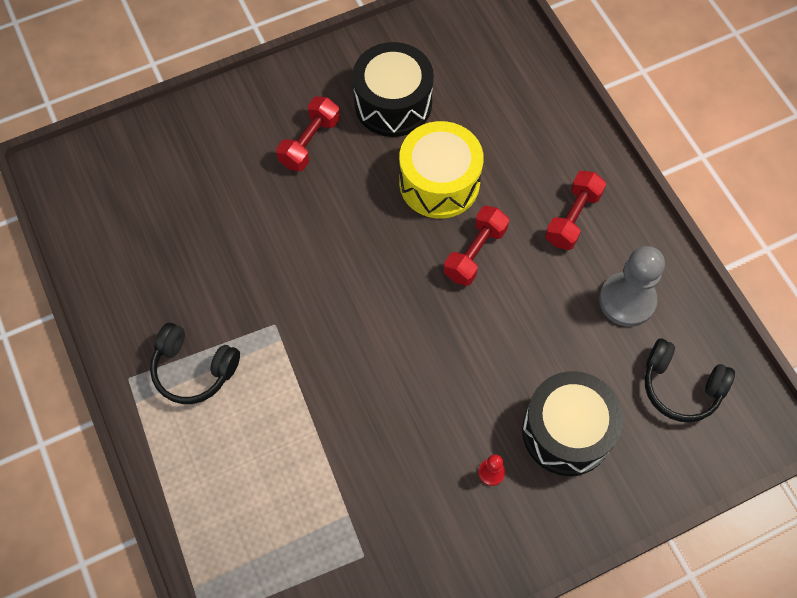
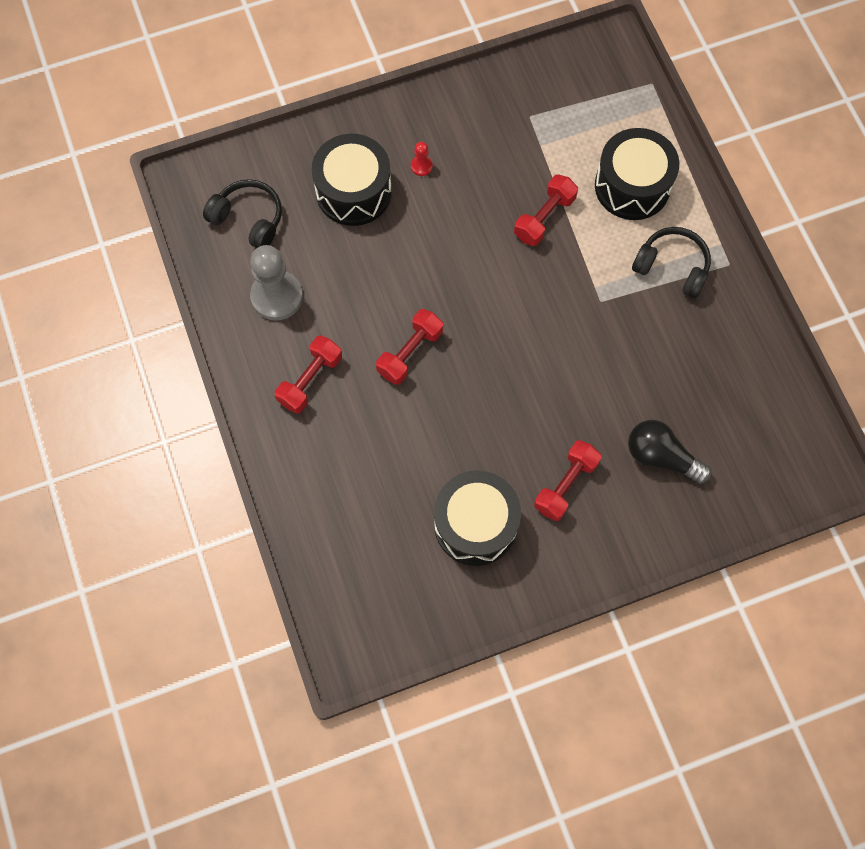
camera: 175 degrees left, 5 degrees up
(216, 174) = (661, 457): none -> black light bulb
(235, 467) = (632, 186): none -> black drum
(340, 417) = (544, 218): none -> red dumbbell
(439, 183) = (436, 428): yellow drum -> none

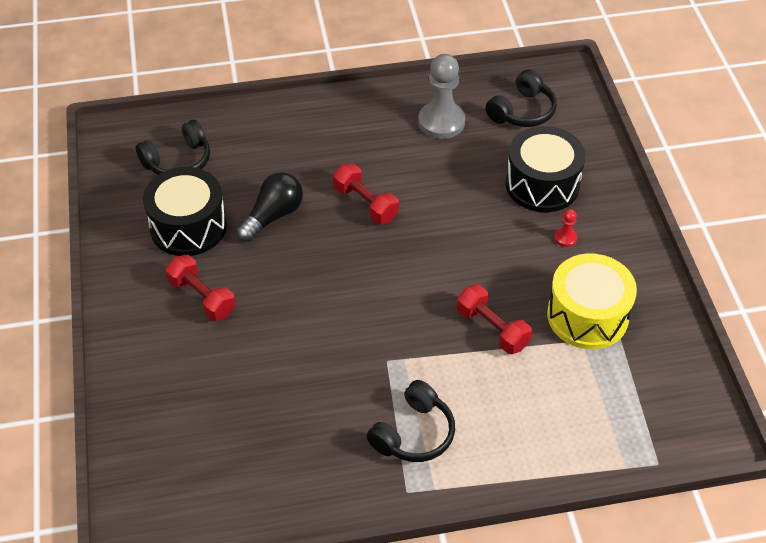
camera: 100 degrees right, 20 degrees down
(310, 380) = (356, 135): red dumbbell -> none
(381, 562) = (178, 161): none -> black headphones
(512, 142) = (587, 316): none -> yellow drum
(632, 186) = (520, 416): black drum -> none
(661, 457) = (204, 379): black light bulb -> black light bulb (273, 216)

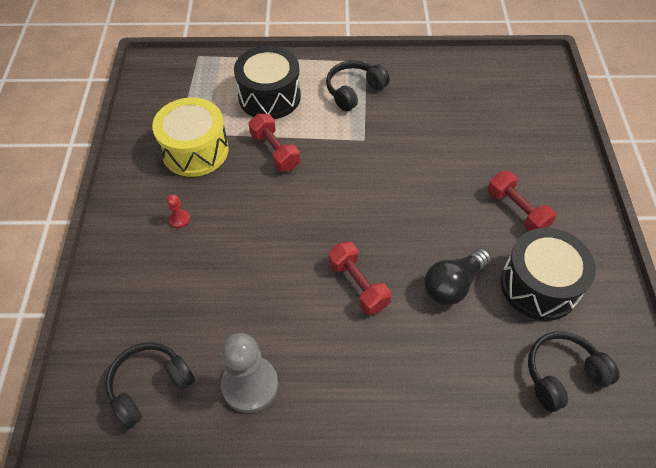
camera: 170 degrees left, 5 degrees up
(542, 184) = (174, 280): black drum -> black drum (269, 97)

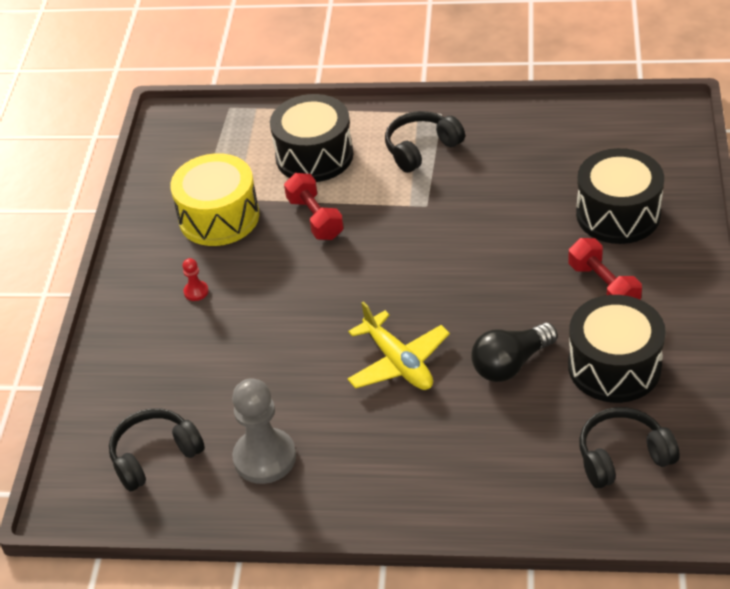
camera: 10 degrees right, 10 degrees down
(358, 285) = (398, 362): red dumbbell -> yellow plane
(516, 147) = (618, 214): none -> black drum

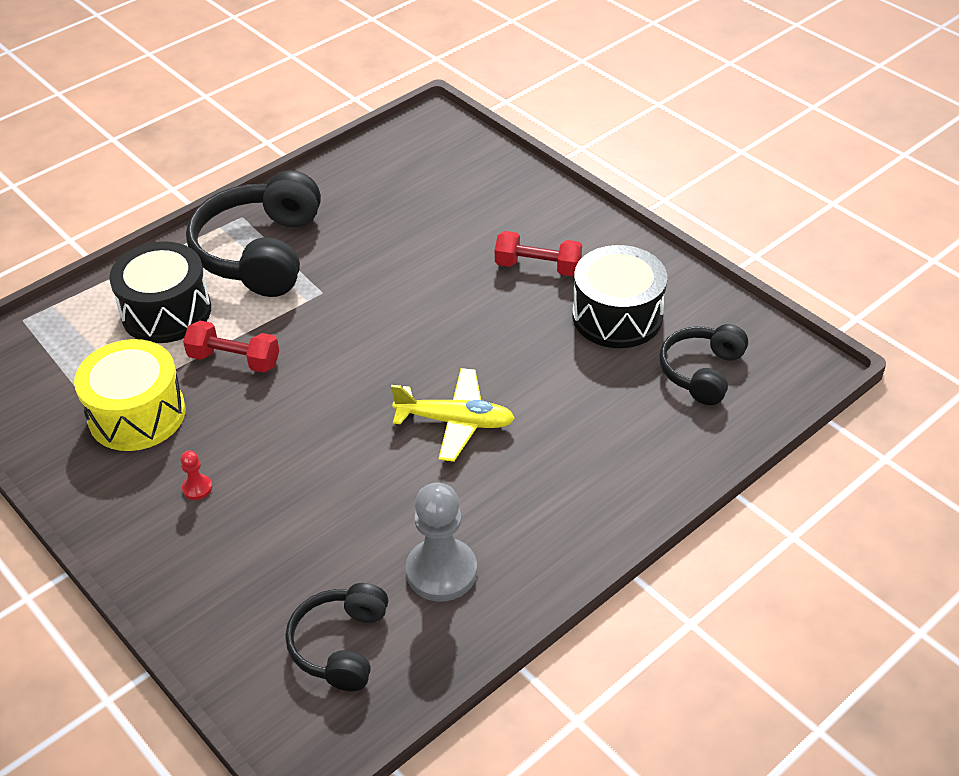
camera: 50 degrees left, 0 degrees up
(421, 149) = (260, 252): black headphones -> black headphones, size x1.73
(510, 364) = (543, 364): black light bulb -> none
(618, 214) = (483, 211): black drum -> none

